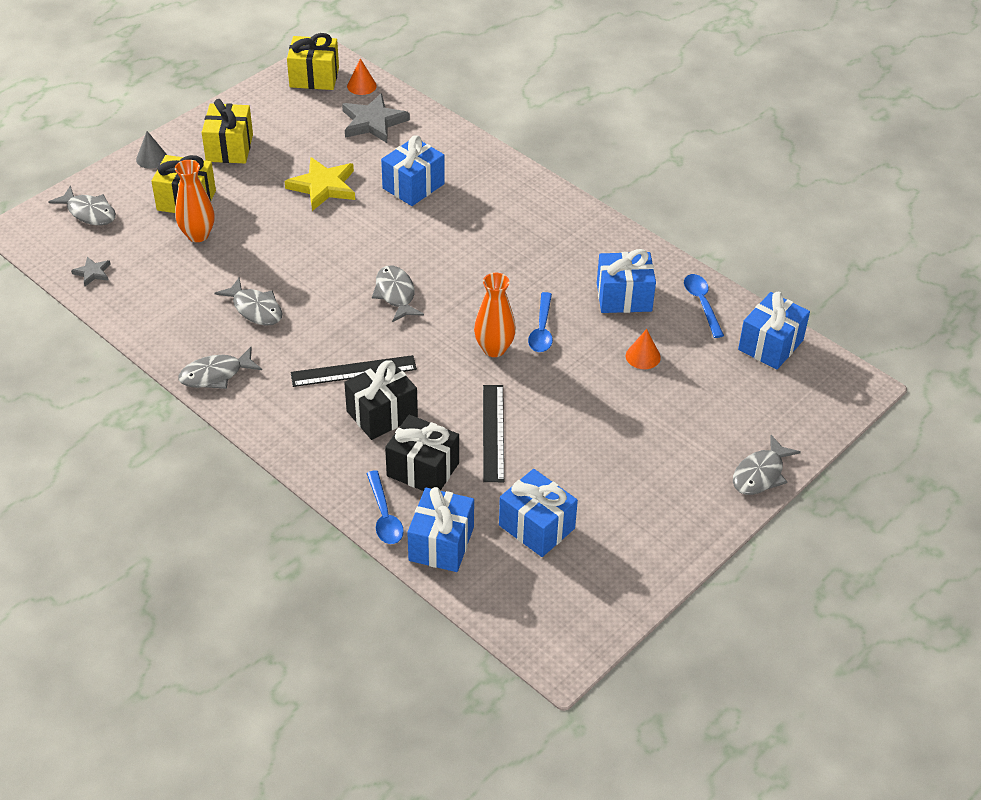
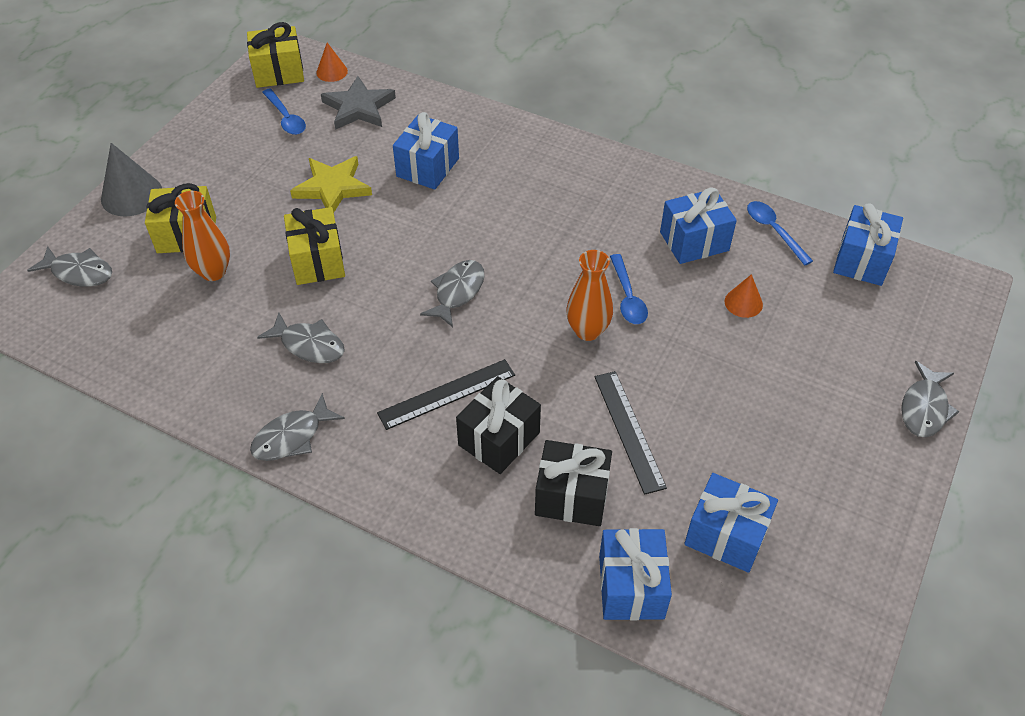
camera: 15 degrees left, 5 degrees up
(92, 273) = (105, 344): grey star -> none
(151, 158) = (131, 195): grey cone -> grey cone, size x1.73
(229, 148) = (214, 166): yellow gift -> yellow gift (317, 261)
(384, 516) = (553, 568): blue spoon -> blue spoon (286, 118)
(396, 294) = (457, 292): grey fish -> grey fish turned 60 degrees clockwise

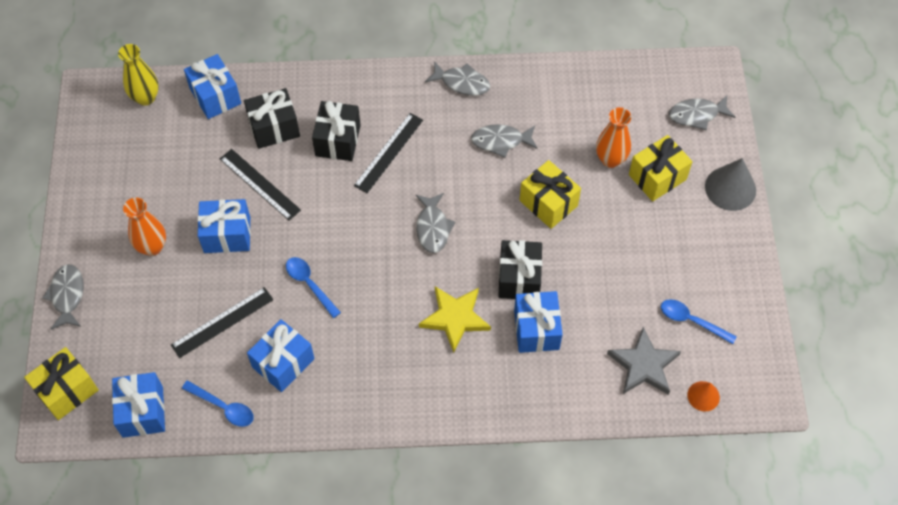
camera: 150 degrees right, 10 degrees up
(279, 72) = (747, 370): yellow gift -> yellow gift (67, 390)
(292, 437) = (462, 83): grey fish -> grey fish turned 90 degrees clockwise
(332, 188) = (593, 270): yellow star -> yellow star (455, 318)
(408, 211) = (519, 278): none -> black gift
(587, 331) = (324, 242): orange vase -> orange vase (152, 247)
(726, 535) = (172, 148): blue gift -> blue gift (227, 235)
(738, 638) = (146, 98): none -> yellow vase
(743, 303) = (222, 322): orange cone -> black ruler

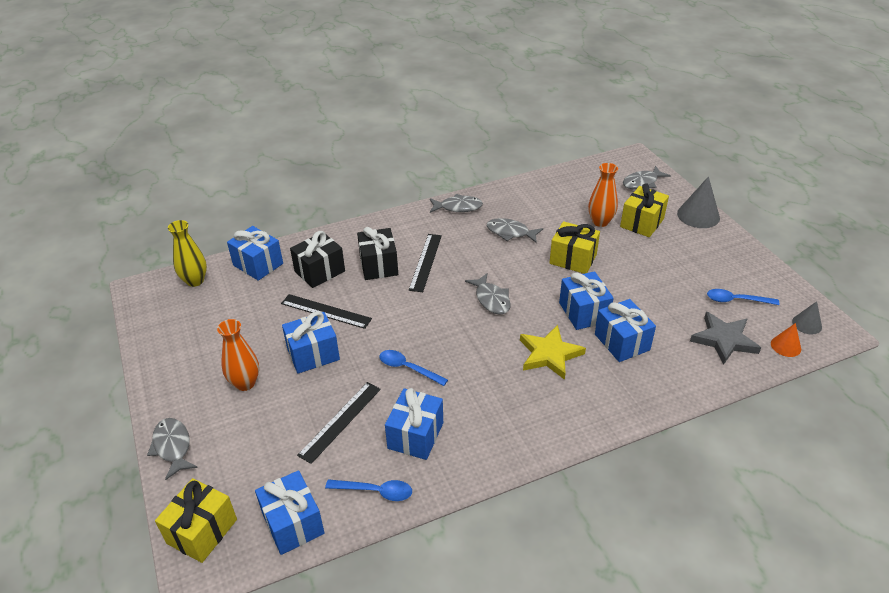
camera: 20 degrees left, 20 degrees down
(501, 141) = (510, 232): grey fish -> grey fish turned 45 degrees clockwise
(519, 278) = (583, 312): black gift -> blue gift
(746, 378) = (807, 324): none -> grey cone

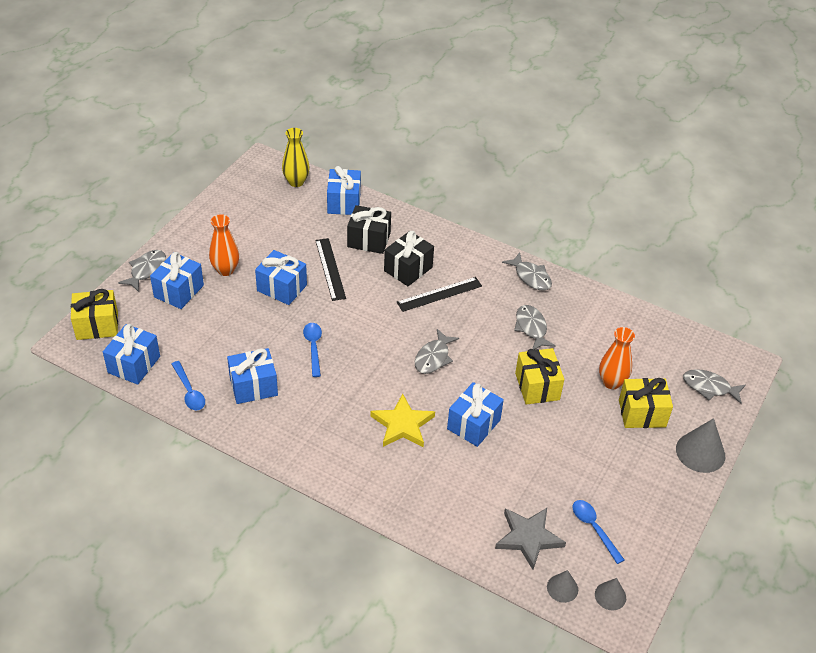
camera: 50 degrees right, 5 degrees up
(340, 421) = (233, 339): black ruler -> none
(622, 342) = (459, 466): blue gift -> blue gift (179, 291)
(785, 346) = (562, 588): orange cone -> grey cone

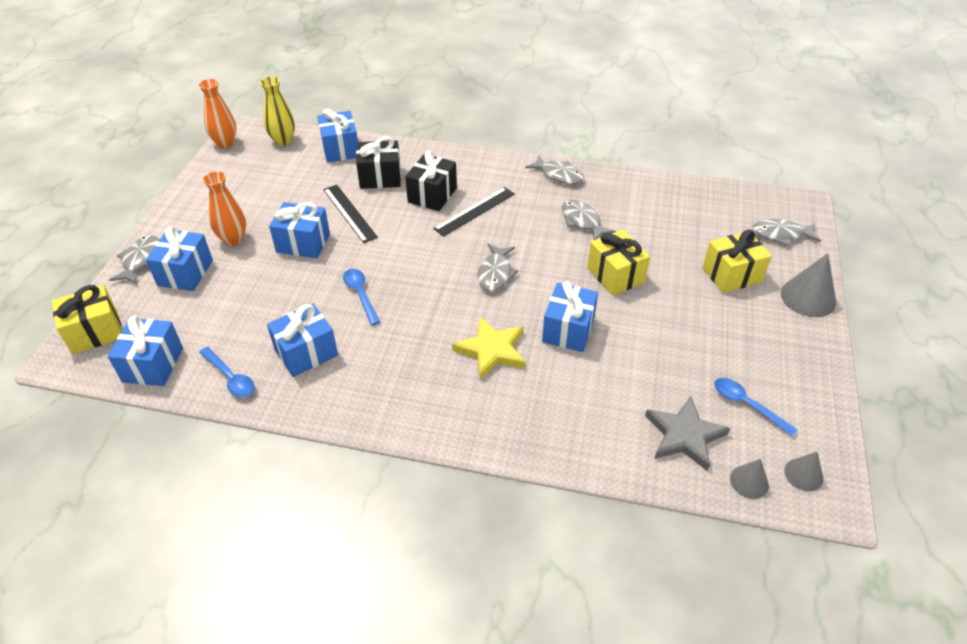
camera: 15 degrees left, 0 degrees up
(611, 382) = (686, 253): orange vase -> orange vase (225, 143)

